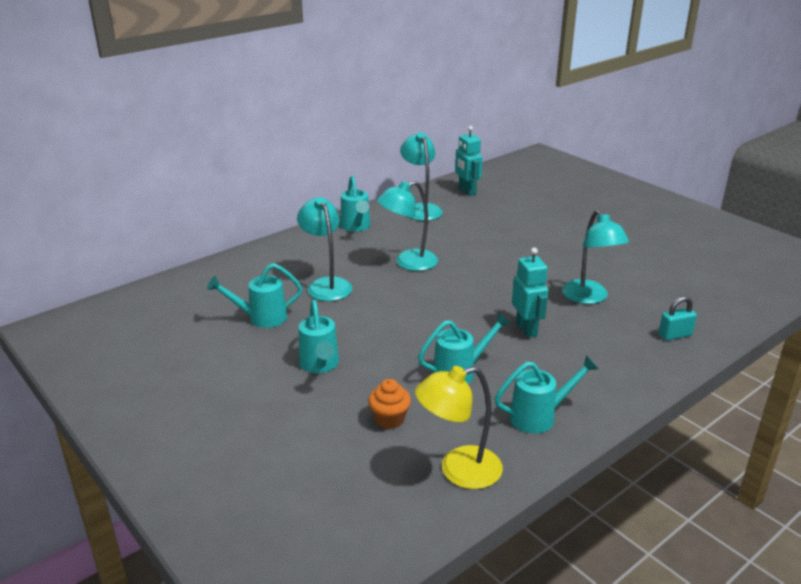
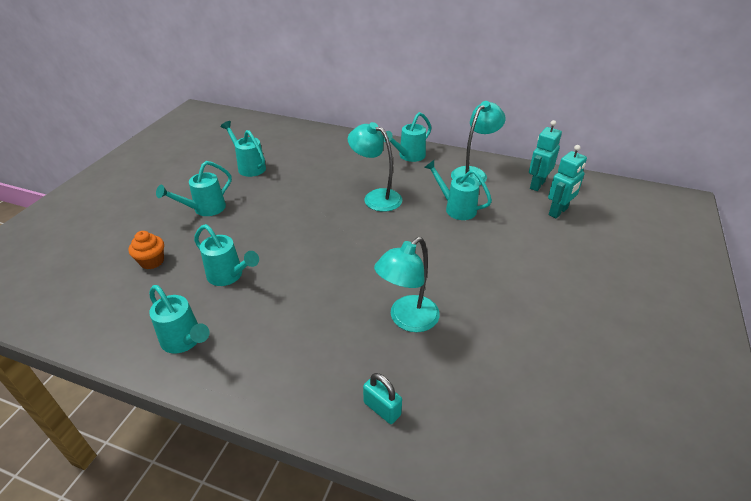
camera: 60 degrees right, 10 degrees up
(326, 285) = (311, 174): turquoise lamp -> none
(458, 470) = (99, 316): yellow lamp -> none
(464, 233) = (456, 208): none -> turquoise watering can
(526, 329) = (318, 294): turquoise robot -> turquoise robot (558, 212)

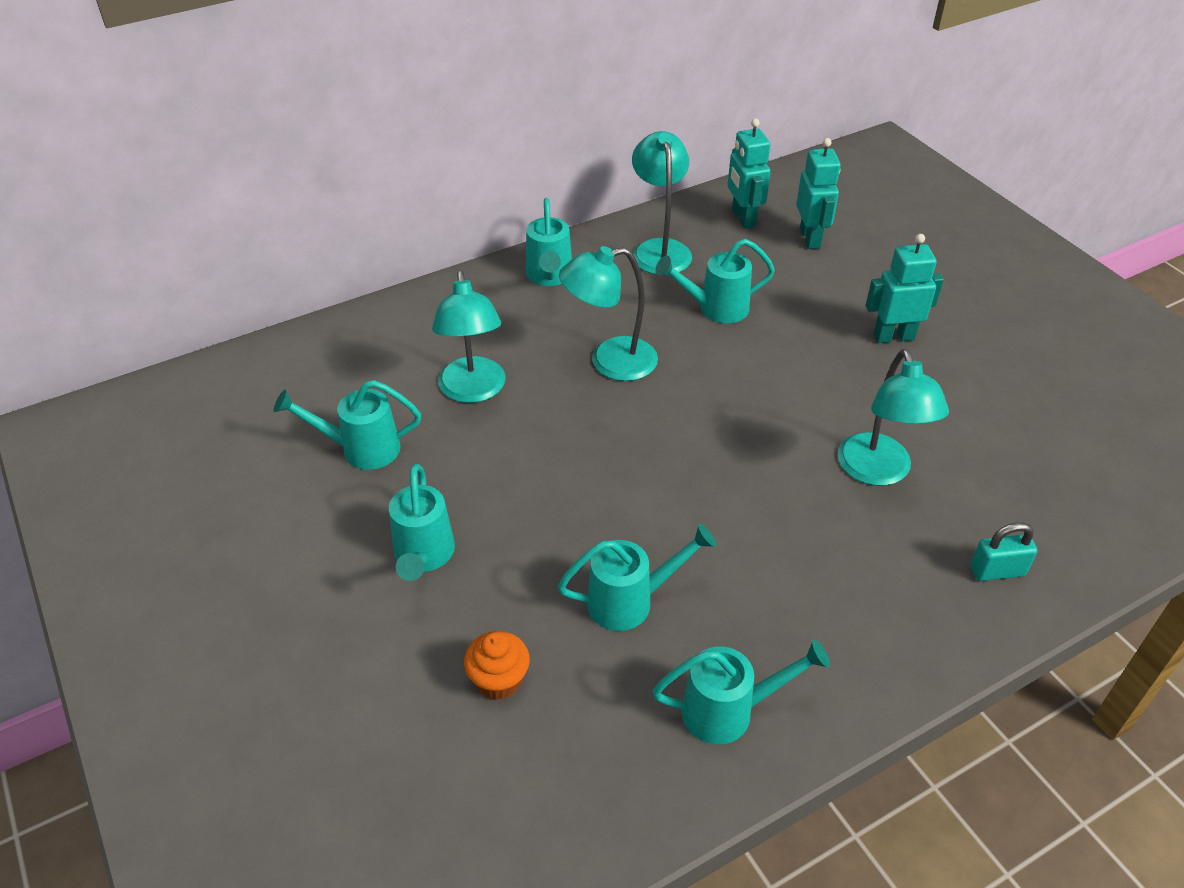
camera: 50 degrees left, 5 degrees up
(312, 174) = (473, 391): none -> turquoise lamp
(525, 277) = (893, 337): none -> turquoise robot

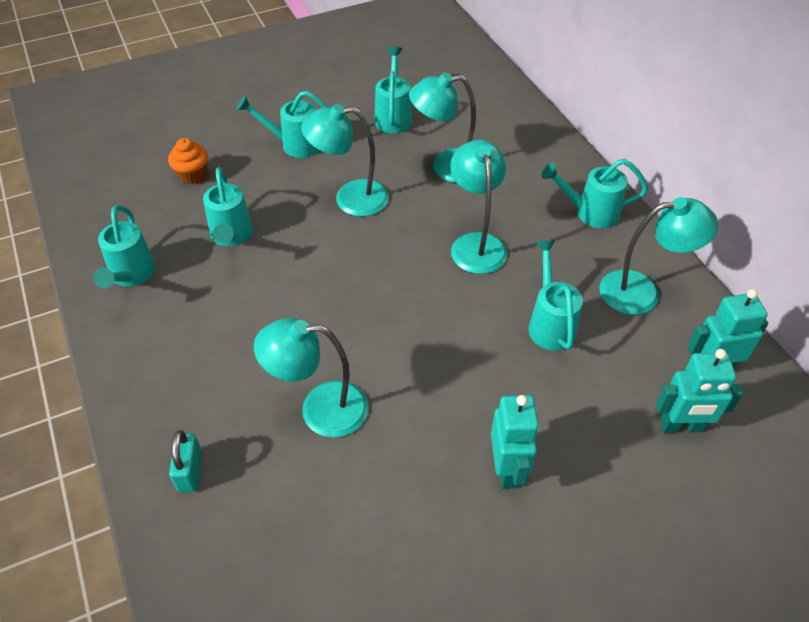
camera: 95 degrees right, 5 degrees up
(541, 480) = (350, 199): none -> turquoise lamp

